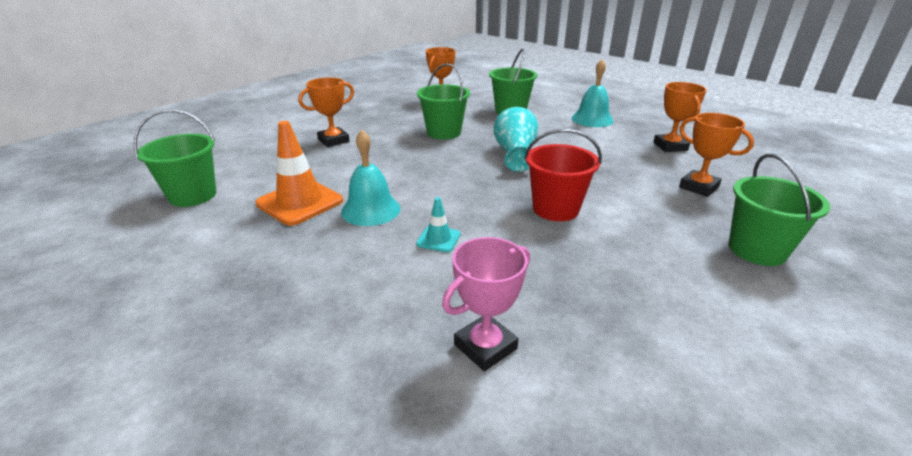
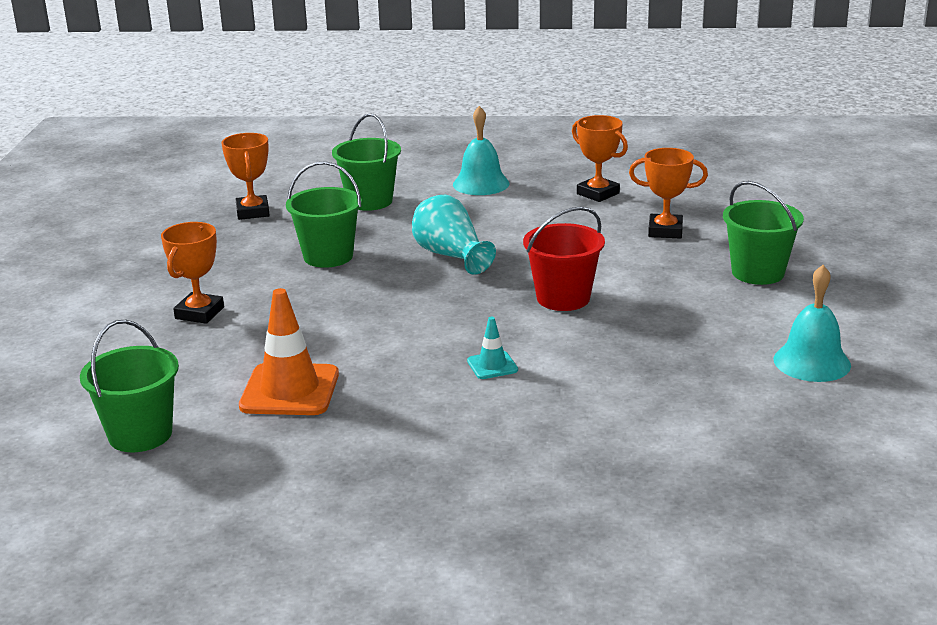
camera: 35 degrees left, 5 degrees down
(371, 210) = (382, 367): turquoise bell -> turquoise bell (812, 362)
(485, 346) = (638, 421): pink trophy -> none

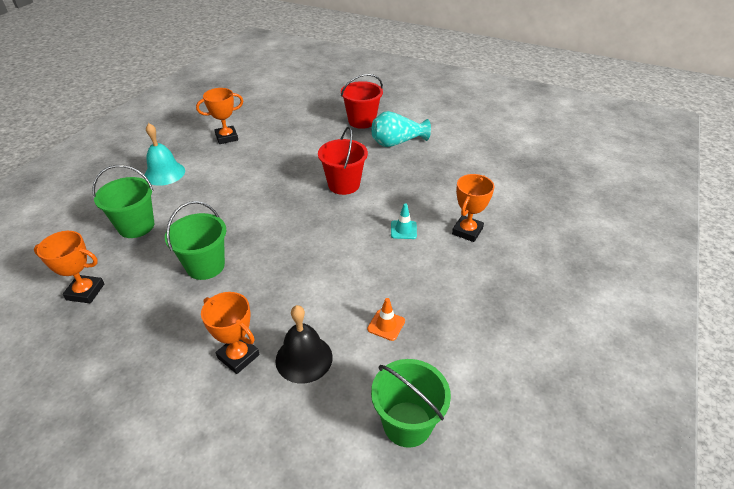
camera: 70 degrees left, 15 degrees up
(212, 350) = (304, 358): none -> black bell
(290, 390) = (386, 325): orange traffic cone -> orange traffic cone, size x0.50
(451, 256) = (255, 211): turquoise vase -> turquoise vase (397, 142)
(665, 231) = (294, 131): orange trophy -> orange trophy (467, 231)
(758, 272) = (362, 121): green bucket -> red bucket
(812, 362) = (454, 135): turquoise bell -> none

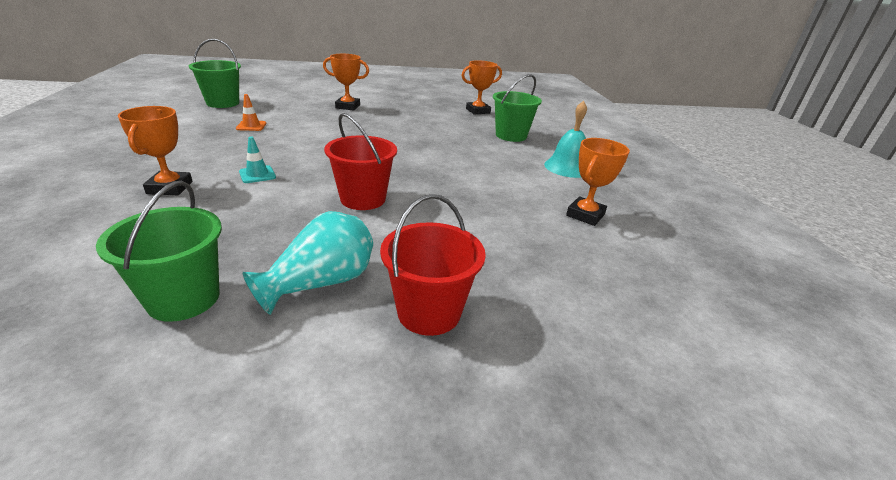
camera: 145 degrees right, 10 degrees down
(205, 266) = (422, 128): green bucket -> green bucket (184, 298)
(304, 358) = (304, 110): black bell -> none

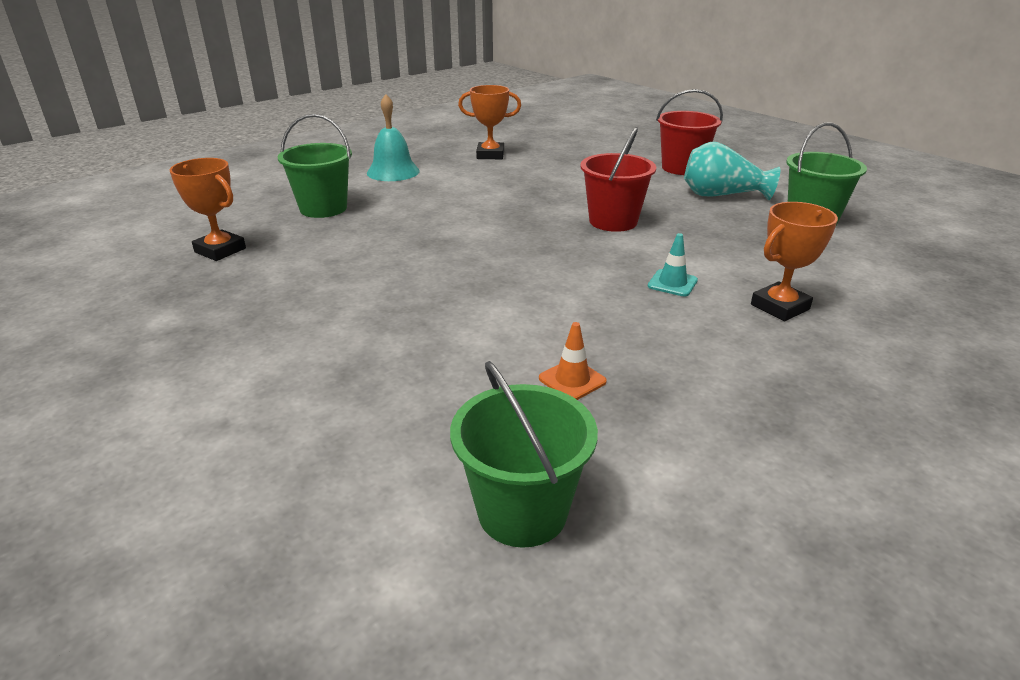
camera: 120 degrees left, 0 degrees up
(348, 106) = (338, 355): orange trophy -> none

